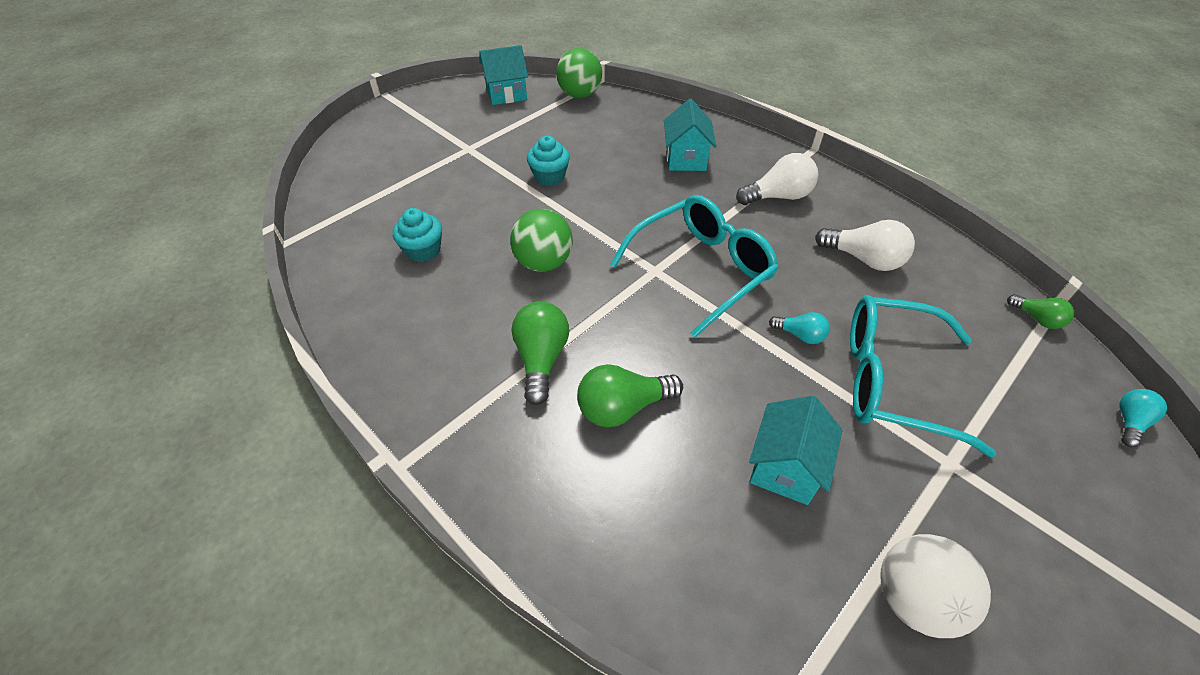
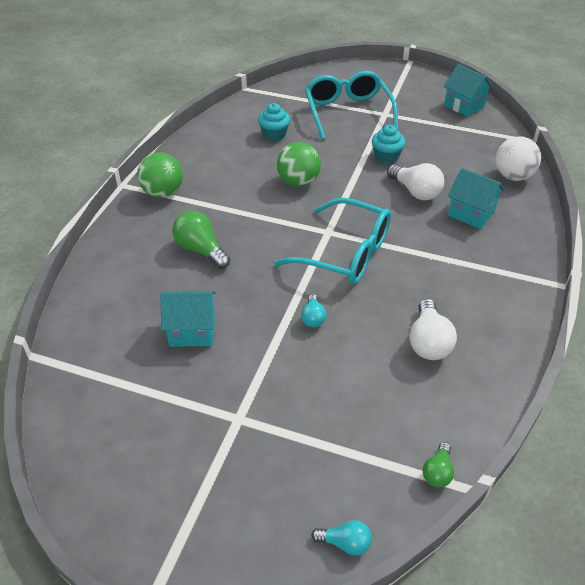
camera: 65 degrees right, 5 degrees down
(541, 359) = (218, 207): green light bulb -> none
(579, 95) = (501, 137): green ball -> green ball (163, 193)
(686, 159) = (471, 213): turquoise house -> turquoise house turned 60 degrees clockwise
(778, 196) = (468, 276): white light bulb -> white light bulb (415, 192)
(891, 380) = (299, 376): turquoise glasses -> turquoise glasses (347, 112)
(913, 598) = (125, 406): white ball -> white ball (513, 176)

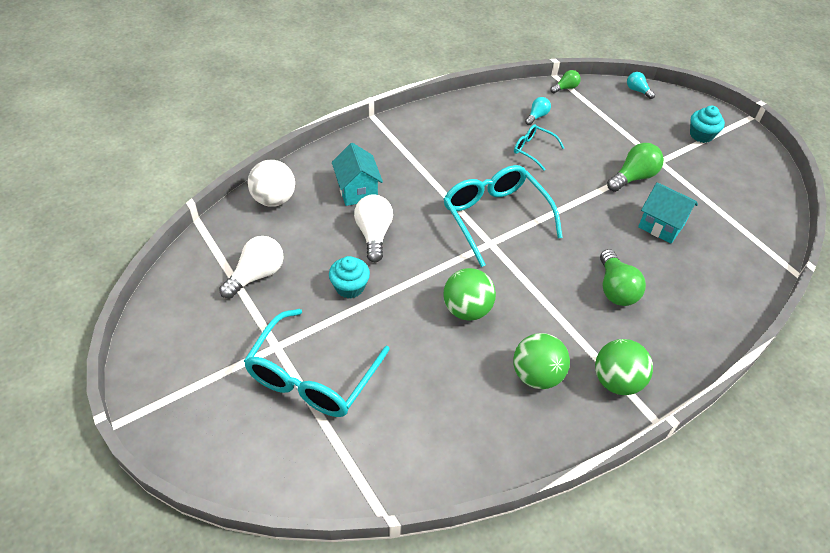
camera: 145 degrees left, 5 degrees up
(219, 171) = (536, 375): none -> green ball
(254, 374) = (633, 177): none -> green light bulb
(274, 134) = (430, 396): turquoise cupcake -> turquoise cupcake (701, 135)
(313, 318) = (565, 187): turquoise light bulb -> turquoise light bulb (537, 116)
(382, 343) = (533, 150): none -> turquoise glasses
(428, 342) = (502, 135): white light bulb -> white light bulb (256, 275)
(464, 106) = (182, 301): turquoise house -> none

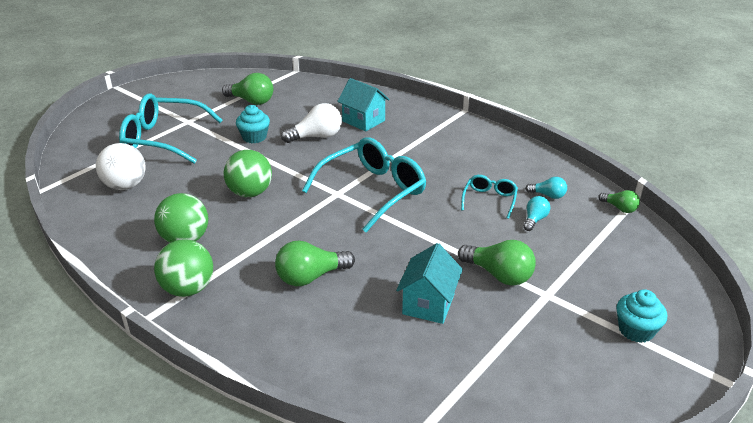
camera: 75 degrees right, 15 degrees down
(256, 275) = (251, 101): white light bulb -> green light bulb
(274, 199) = (332, 91): white ball -> white ball (125, 186)
(357, 191) = (363, 121): turquoise house -> turquoise house turned 75 degrees clockwise
(637, 91) = (675, 264): turquoise light bulb -> turquoise light bulb (534, 220)

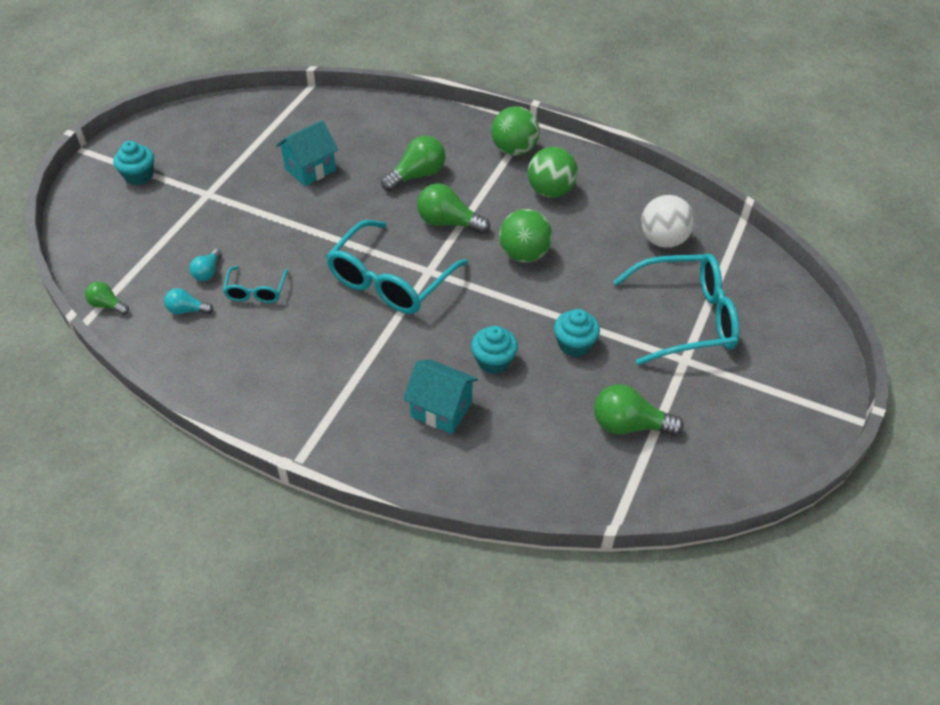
camera: 165 degrees right, 15 degrees up
(316, 137) = (493, 361): white light bulb -> turquoise cupcake
(428, 304) = (310, 169): turquoise house -> turquoise house turned 45 degrees clockwise
(499, 275) = (249, 204): green light bulb -> green light bulb (448, 223)

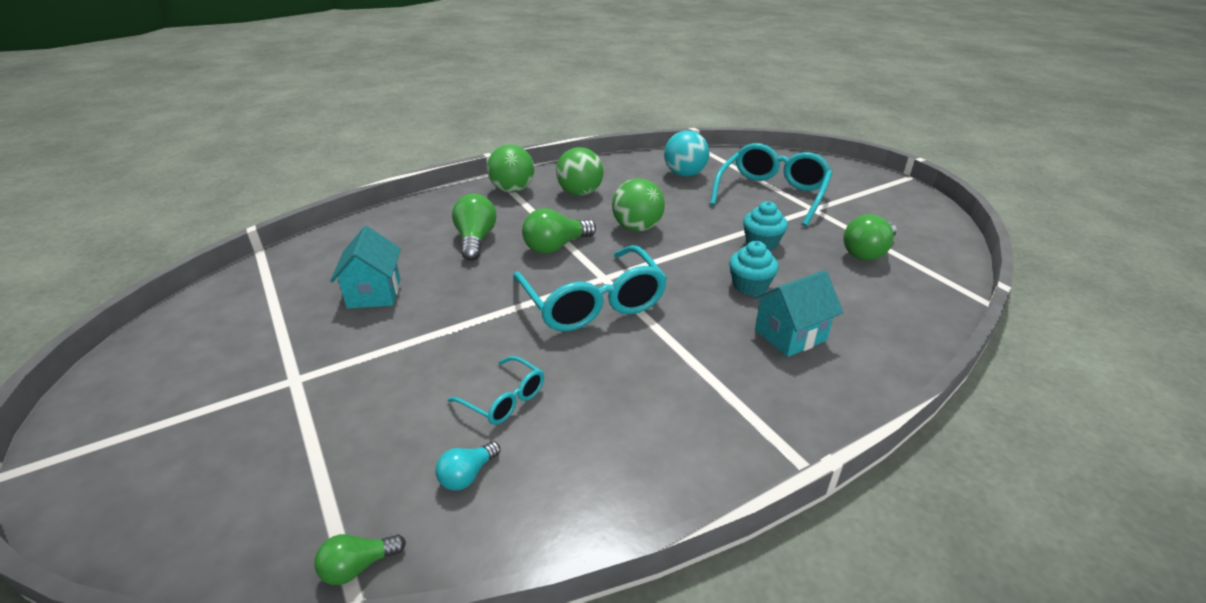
camera: 55 degrees left, 15 degrees down
(139, 176) = (163, 430): turquoise cupcake -> none
(208, 272) = (425, 429): turquoise light bulb -> none
(663, 240) = (685, 174): white ball -> turquoise ball

